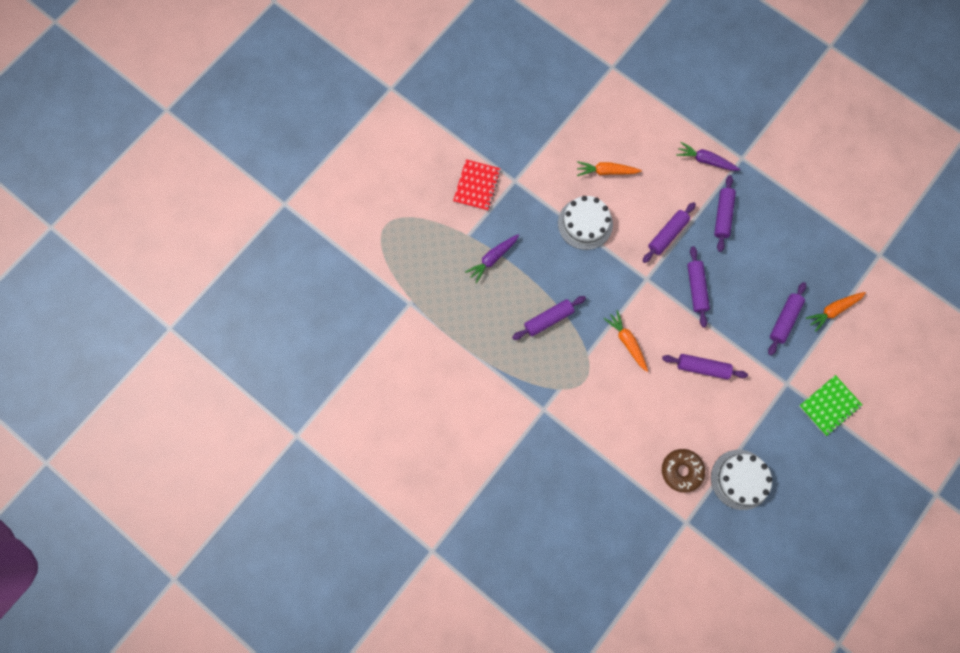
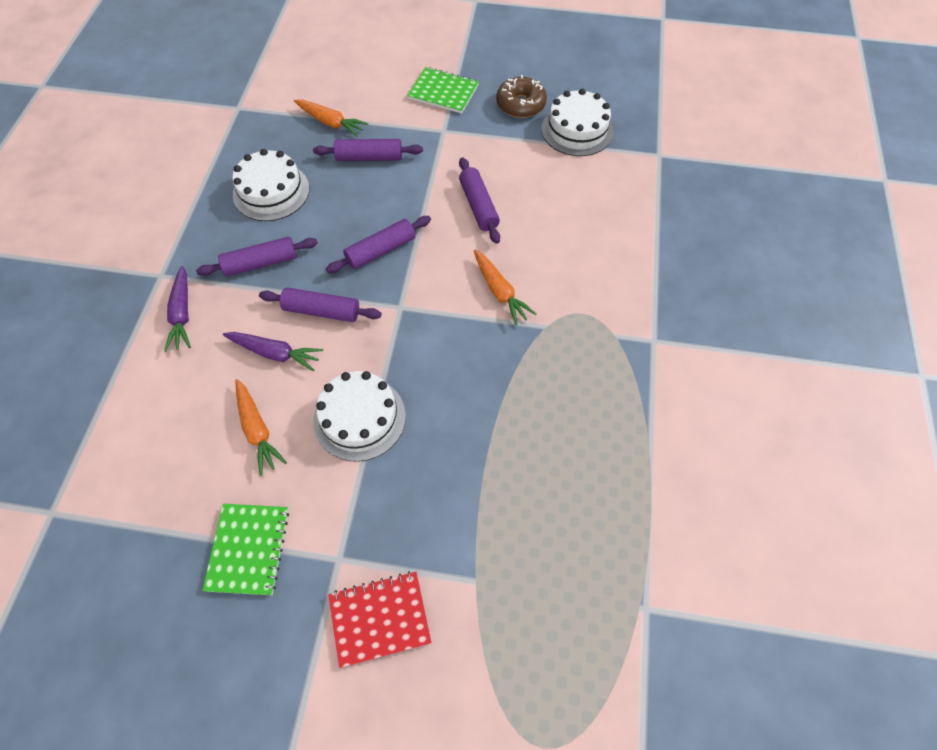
camera: 120 degrees left, 15 degrees down
(492, 258) = (491, 519): purple carrot -> purple carrot (275, 353)
(543, 144) = (248, 549): none -> green notebook
(548, 319) = (533, 394): purple rolling pin -> none
(627, 341) = (500, 291): orange carrot -> orange carrot turned 60 degrees counterclockwise
(681, 470) = (609, 179): brown donut -> brown donut (520, 104)
(782, 245) = (271, 191): none -> white cake

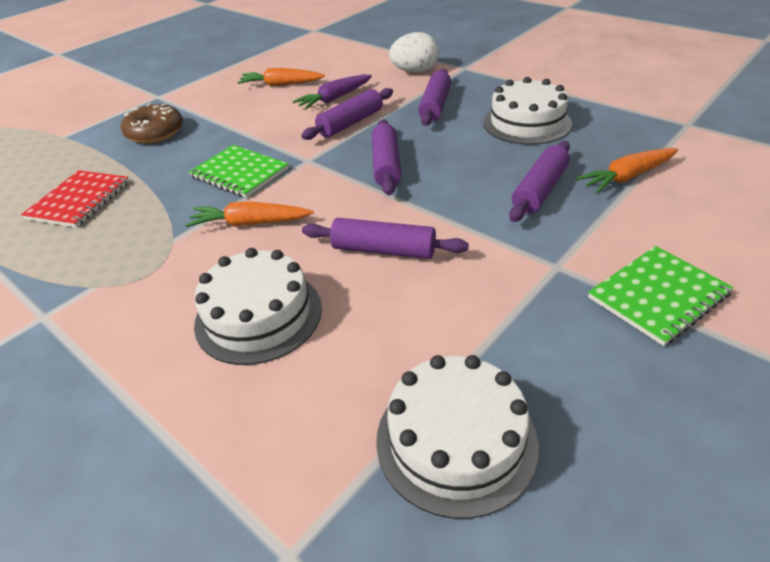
camera: 125 degrees right, 20 degrees down
(182, 314) = (415, 72): purple carrot -> white egg
(248, 549) = (209, 73): green notebook -> green notebook (239, 173)
(359, 418) = (234, 120): white cake -> white cake (258, 315)
(379, 618) = (105, 102): red notebook -> red notebook (79, 200)
(520, 104) = (577, 385): brown donut -> brown donut (155, 133)

